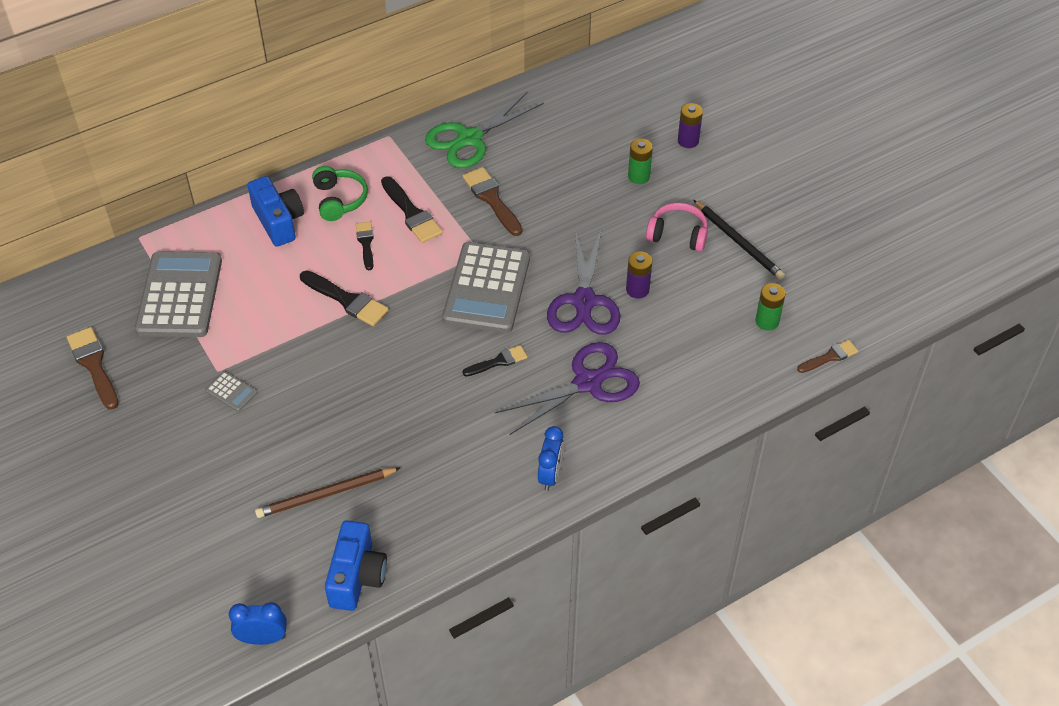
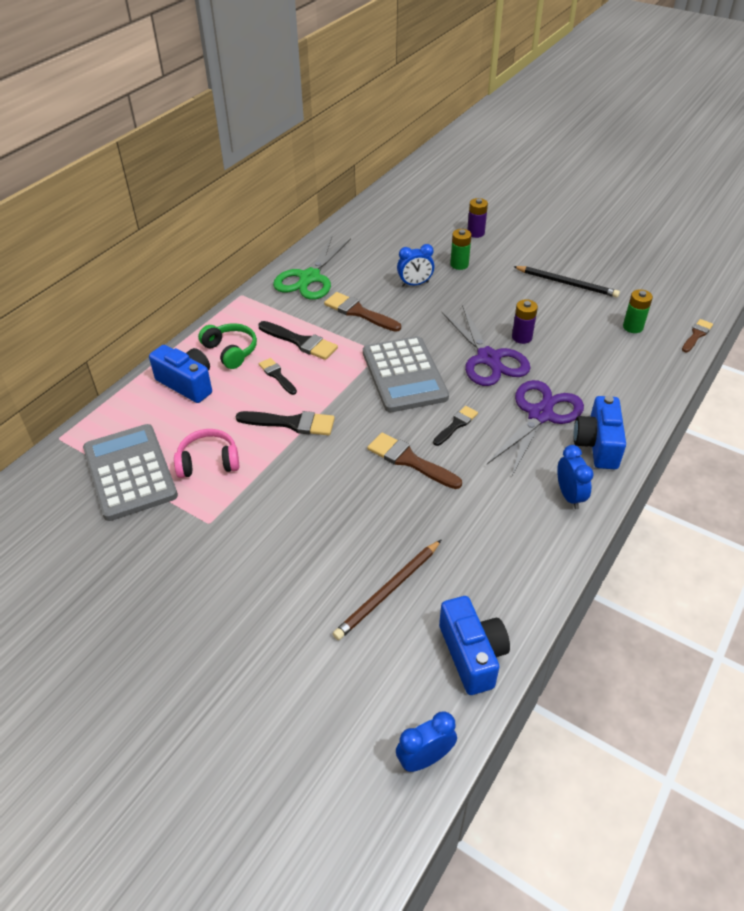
camera: 25 degrees left, 5 degrees down
(94, 365) = (77, 564): brown brush -> brown brush (409, 460)
(231, 392) = (234, 536): grey calculator -> none
(573, 184) = (415, 284): none -> blue clock
(619, 436) = (597, 445): none -> blue camera
(678, 235) = (519, 292): pink headphones -> pink headphones (208, 462)

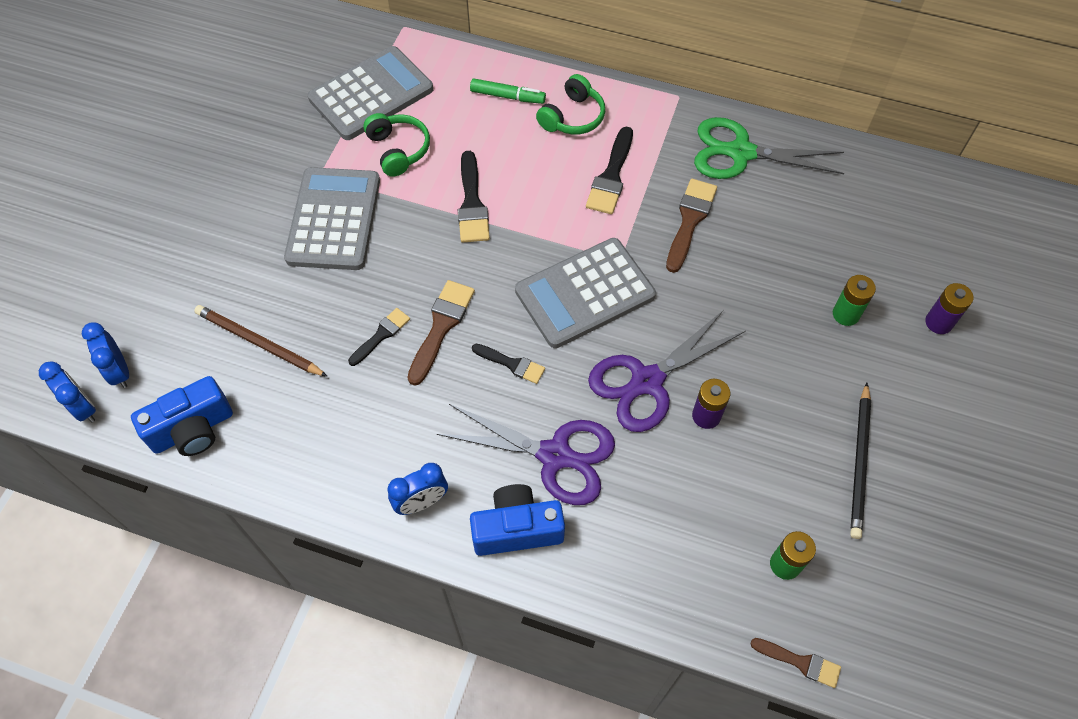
camera: 75 degrees right, 15 degrees up
(187, 384) = (507, 96): blue camera -> green marker
(208, 462) = (398, 150): pink headphones -> green headphones
(268, 518) = (334, 219): none -> grey calculator
(277, 375) = (545, 170): black brush -> black brush (381, 335)
(415, 284) = (776, 269): blue clock -> blue clock (119, 371)

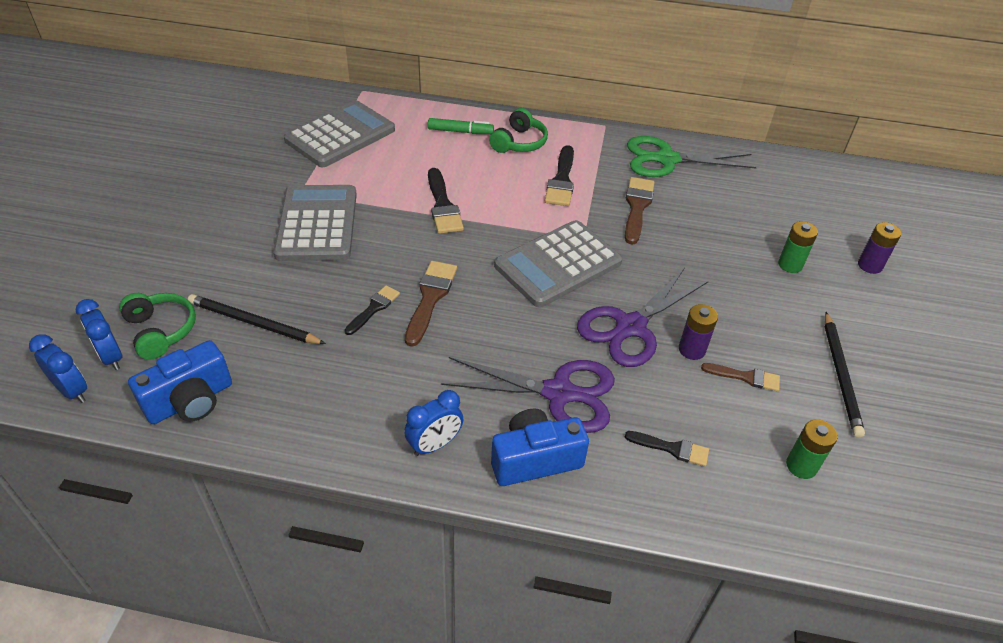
camera: 10 degrees left, 15 degrees down
(258, 343) = (253, 323): brown pencil -> black pencil
(398, 150) = (370, 172): green headphones -> green headphones (161, 331)
(512, 364) = (502, 322): black brush -> black brush (671, 448)
(800, 662) = (844, 552): brown brush -> brown brush (745, 377)

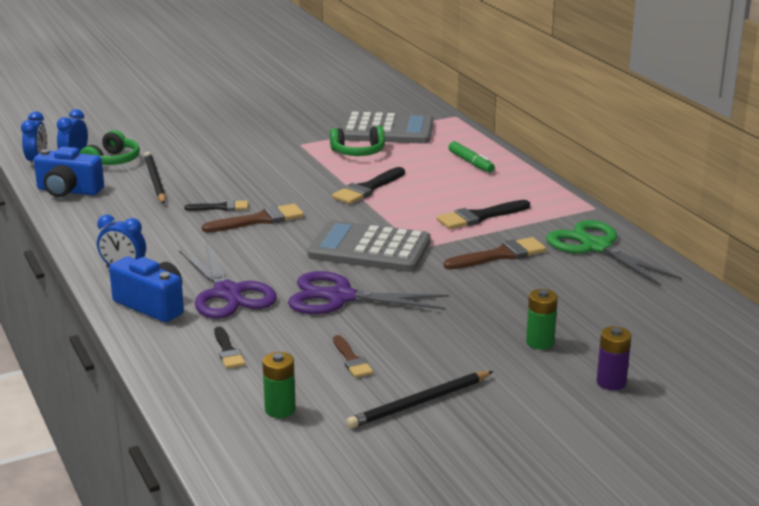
camera: 55 degrees right, 20 degrees down
(317, 224) = (277, 161): grey calculator -> none
(519, 142) = (499, 186): green headphones -> green headphones (358, 152)
(692, 350) = (351, 329): purple battery -> none

